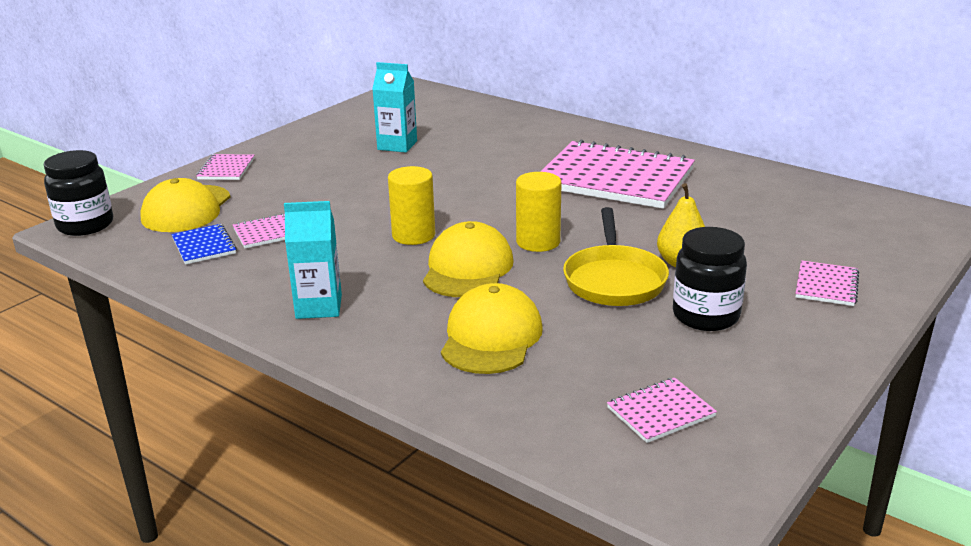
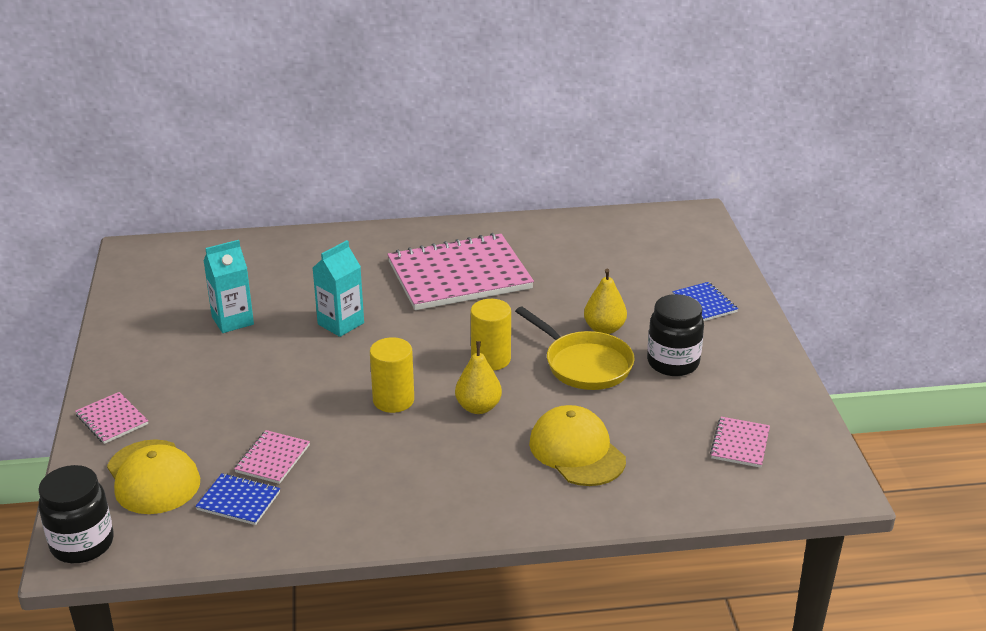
camera: 45 degrees left, 5 degrees up
(319, 307) = (426, 497): turquoise carton -> turquoise carton (341, 323)
(467, 268) = (478, 407): yellow cap -> yellow pear
(826, 285) = (704, 303): pink notebook -> blue notebook

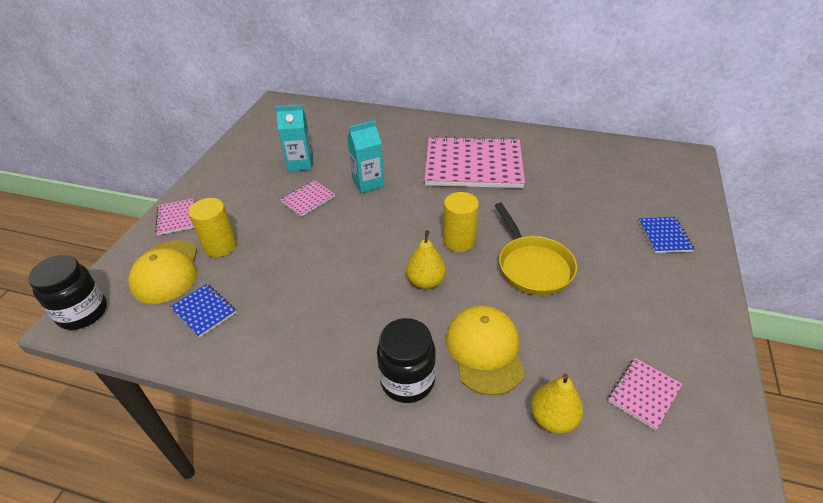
camera: 25 degrees right, 10 degrees up
(272, 458) = (251, 281): pink notebook -> pink notebook (308, 199)
(393, 400) = (366, 256): yellow cylinder -> yellow cylinder (220, 246)
(604, 329) = (565, 237): yellow pear -> yellow pear (553, 418)
(673, 363) = (612, 286): black jar -> black jar (407, 381)

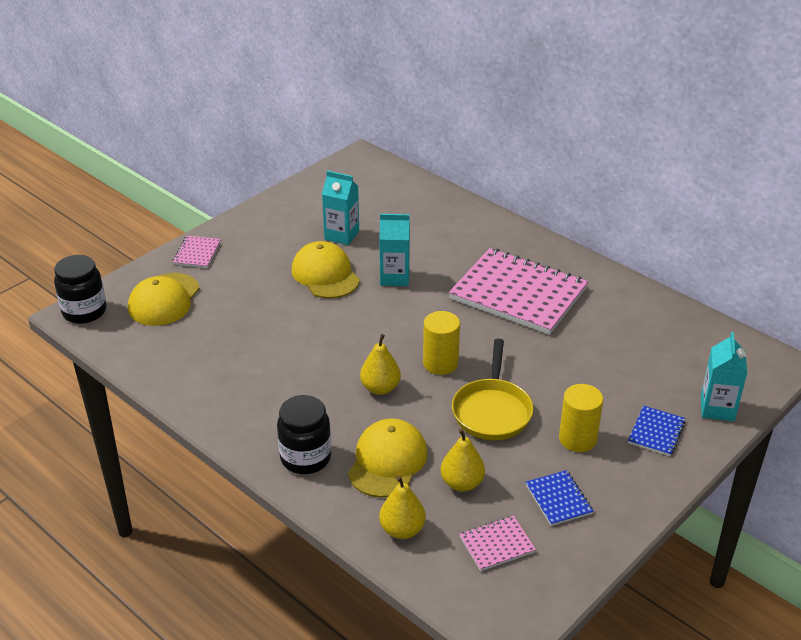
camera: 25 degrees right, 5 degrees down
(204, 311) = (177, 344): blue notebook -> blue notebook (558, 499)
(220, 246) = (220, 293): yellow cylinder -> yellow cylinder (577, 439)
(308, 199) = (325, 274): pink notebook -> yellow cap
(564, 344) = (462, 483): none -> yellow pear
(685, 202) = (717, 408): none -> turquoise carton

